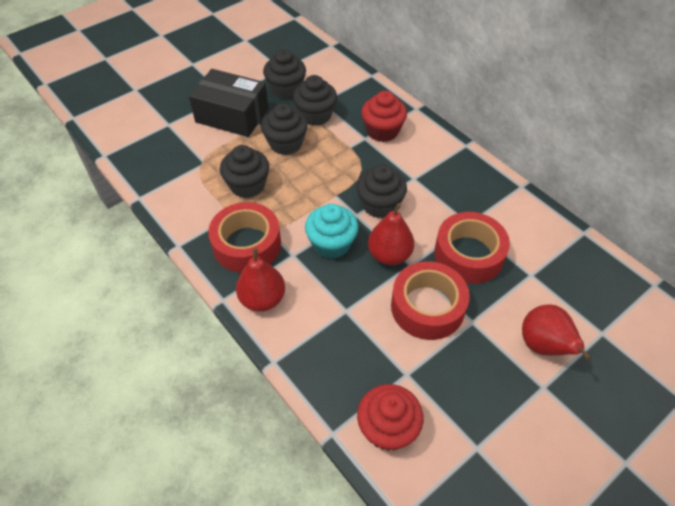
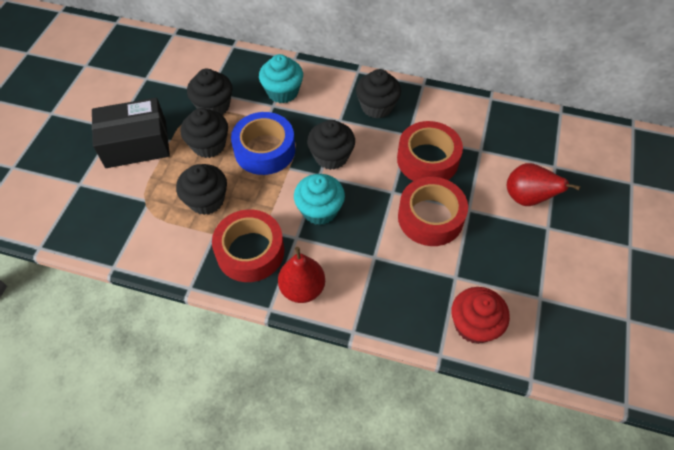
camera: 35 degrees left, 5 degrees up
(286, 89) = (166, 95): black cupcake -> black cupcake (377, 106)
(327, 170) = (264, 150): none -> blue tape
(382, 131) = (282, 92): red cupcake -> turquoise cupcake
(389, 255) = (371, 193): red pear -> none

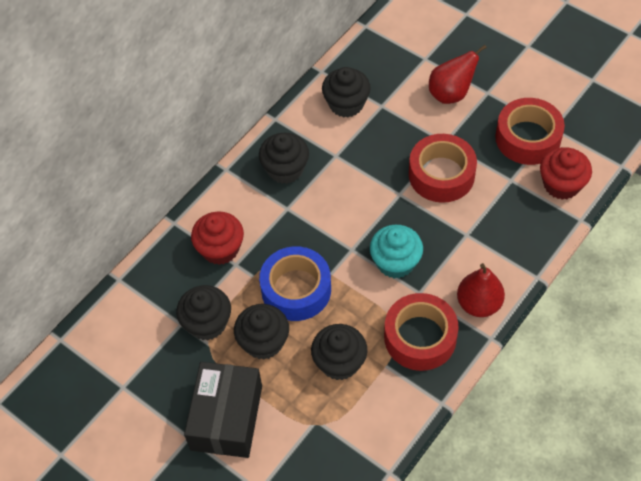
camera: 65 degrees left, 0 degrees up
(282, 92) = (220, 249): turquoise cupcake -> red cupcake
(331, 156) = (333, 231): black cupcake -> black cupcake (346, 104)
(427, 159) = (374, 152): red tape -> red tape (528, 138)

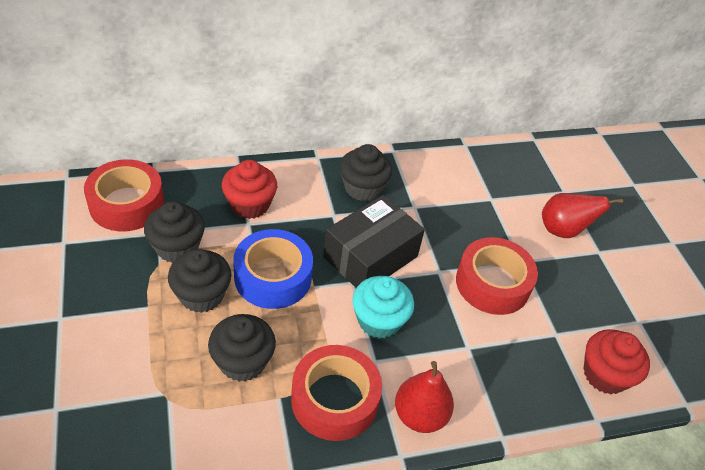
camera: 30 degrees right, 10 degrees down
(226, 417) = (104, 328): black box -> black box (370, 257)
(346, 104) = (462, 178): black cupcake -> none
(528, 138) = (605, 312): red tape -> red tape (127, 204)

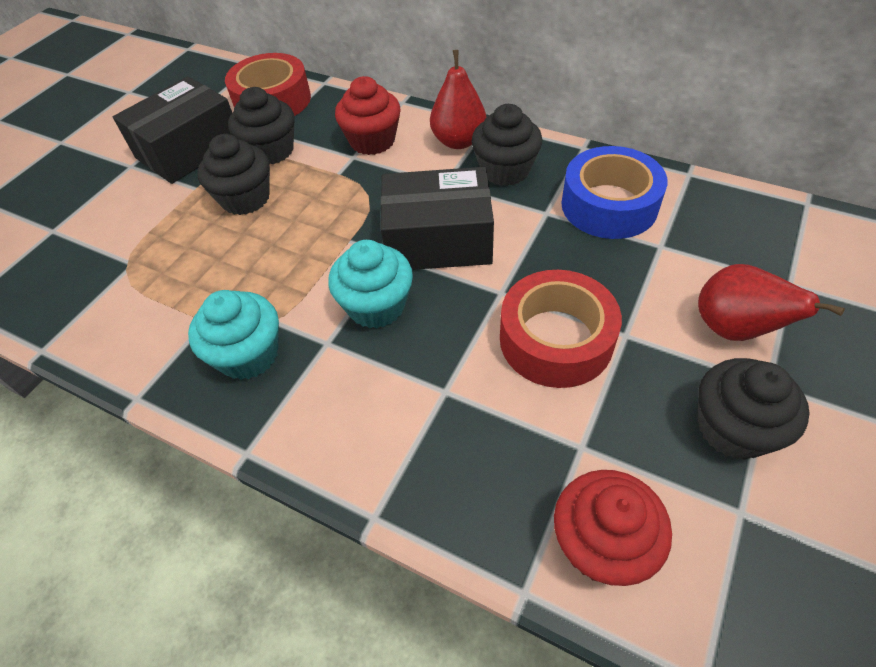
camera: 50 degrees right, 5 degrees up
(101, 278) = (189, 149): none -> black box
(242, 361) = (213, 272): black cupcake -> black cupcake (733, 428)
(273, 277) = (321, 212): blue tape -> blue tape (609, 205)
(334, 399) = (248, 354): red tape -> turquoise cupcake
(420, 415) = (310, 426): red pear -> red pear (458, 141)

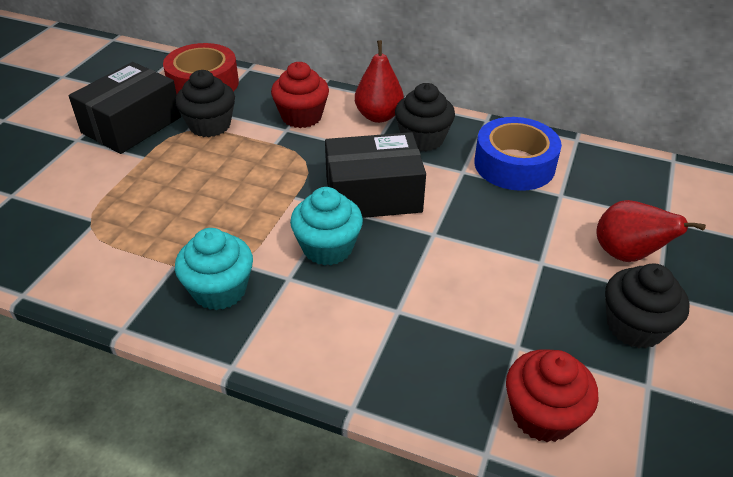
camera: 10 degrees left, 10 degrees down
(245, 198) = (193, 165): black cupcake -> none
(555, 339) = (484, 268): red tape -> none

